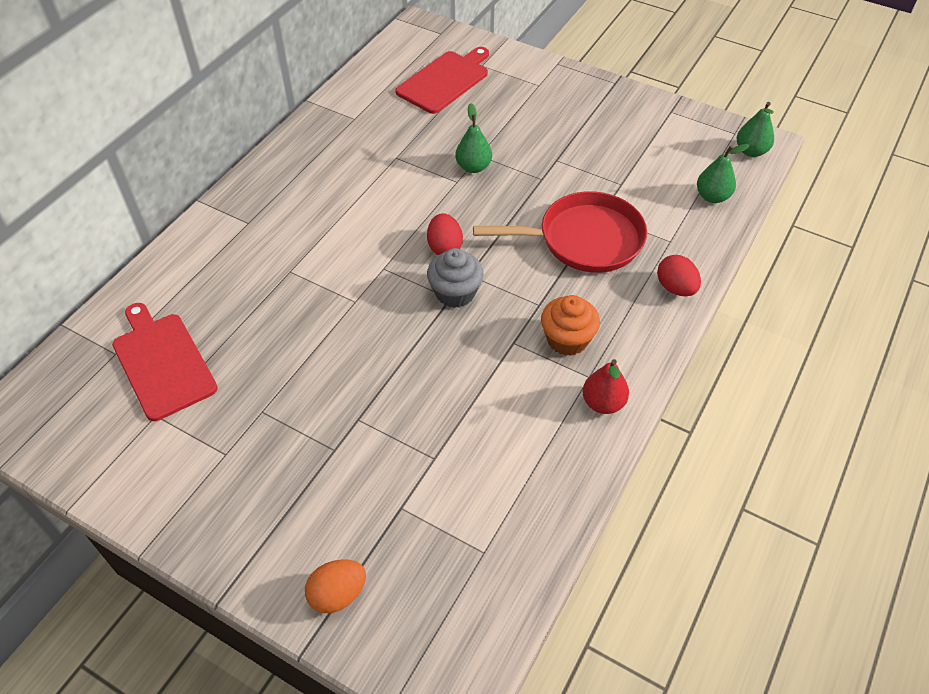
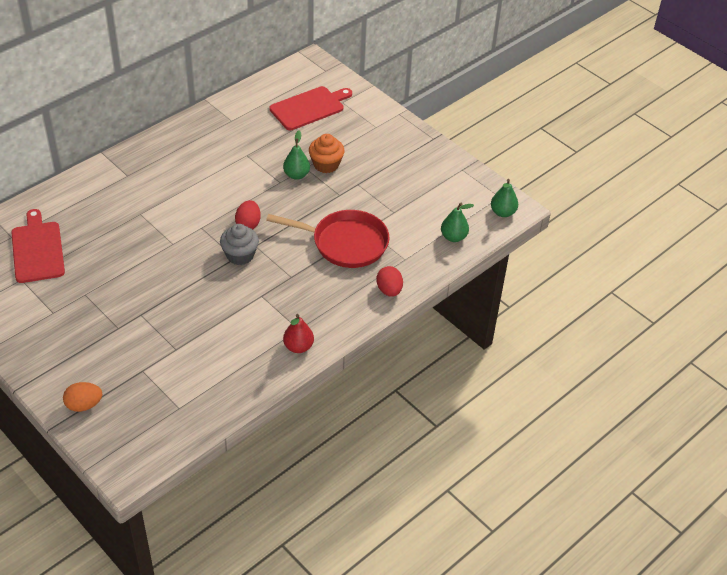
camera: 15 degrees right, 5 degrees down
(567, 339) = (297, 303): orange cupcake -> orange cupcake (326, 164)

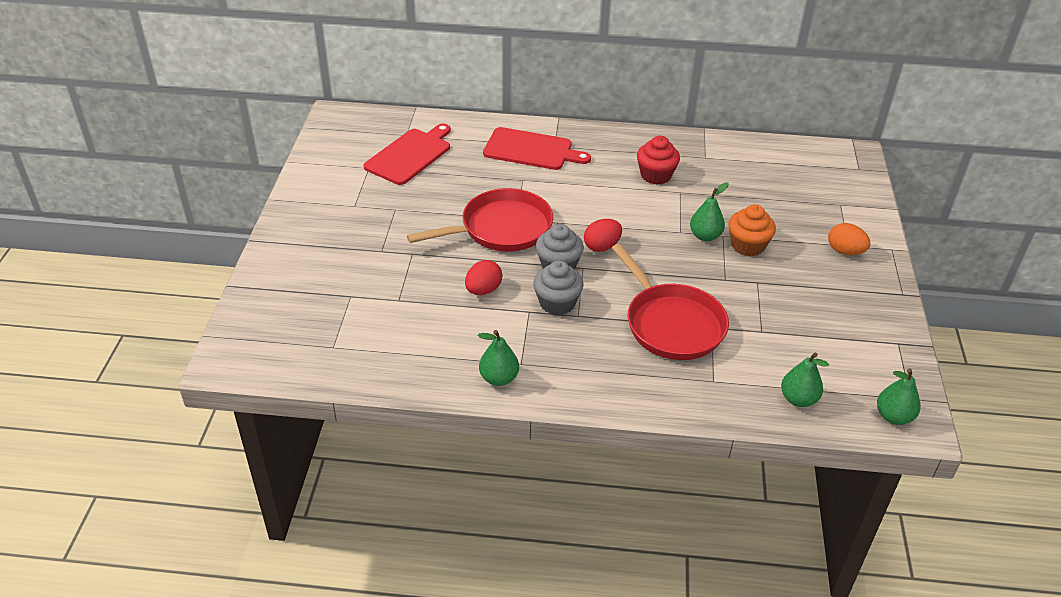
camera: 50 degrees right, 5 degrees down
(84, 405) = (274, 287): orange egg -> orange egg (845, 251)
(173, 257) = (501, 228): none -> red pan
(218, 153) = (656, 175): none -> red cupcake
(270, 278) = (557, 303): none -> grey cupcake
(298, 347) = (499, 378): red pear -> green pear
(309, 107) = (798, 189): red cutting board -> red cutting board (531, 150)
(389, 290) = (656, 397): red egg -> red egg (483, 290)

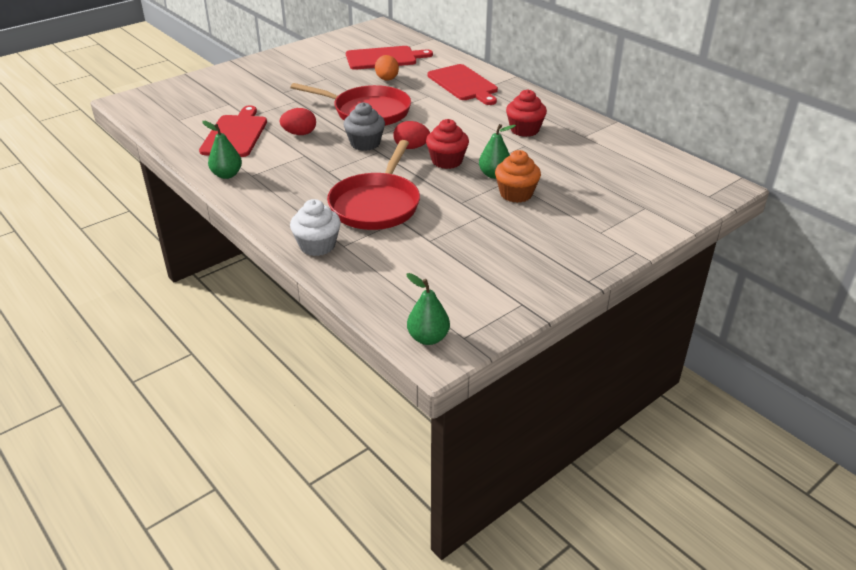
camera: 45 degrees right, 5 degrees down
(424, 329) = (235, 134): none -> red cutting board
(557, 303) = (328, 159): grey cupcake -> none
(651, 244) = (447, 161): none -> red cupcake
(696, 395) = (317, 245): none -> white cupcake
(798, 399) = (379, 287): green pear -> none
(845, 251) = (590, 234): orange egg -> orange egg (387, 79)

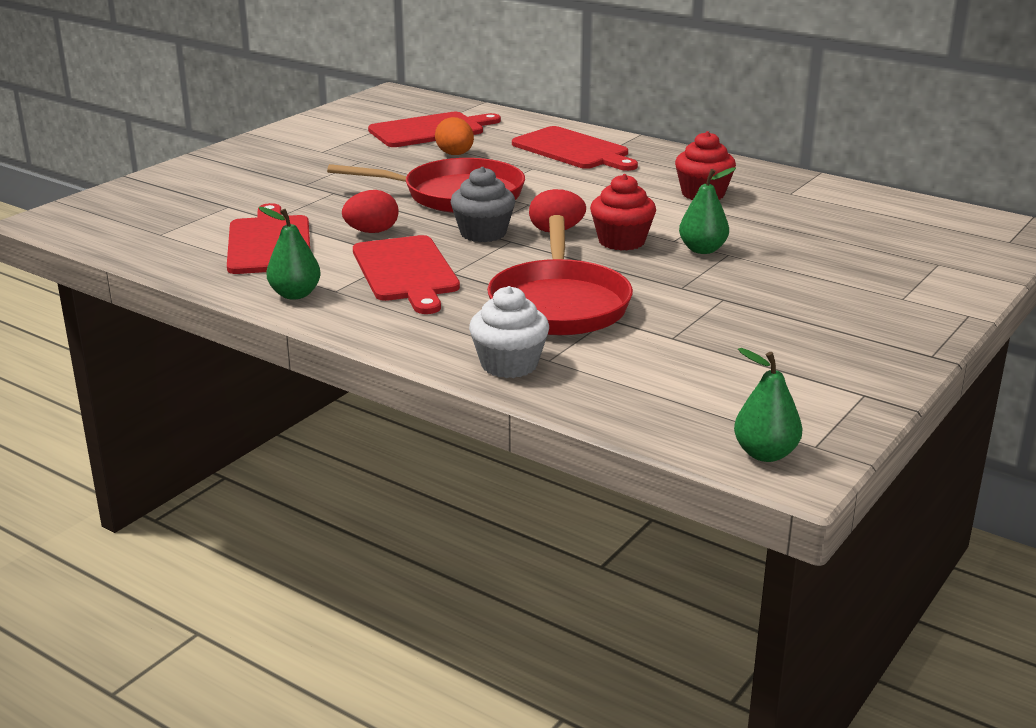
camera: 15 degrees left, 10 degrees down
(301, 167) = (406, 272): none -> red cutting board
(516, 194) = (751, 268): orange cupcake -> none

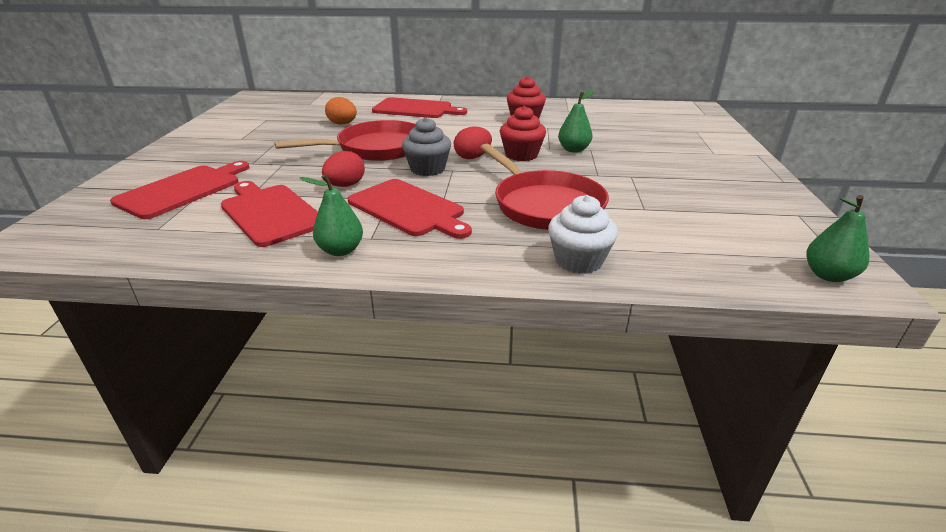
camera: 30 degrees left, 5 degrees up
(430, 130) = (307, 113): red cutting board -> red cutting board (182, 190)

